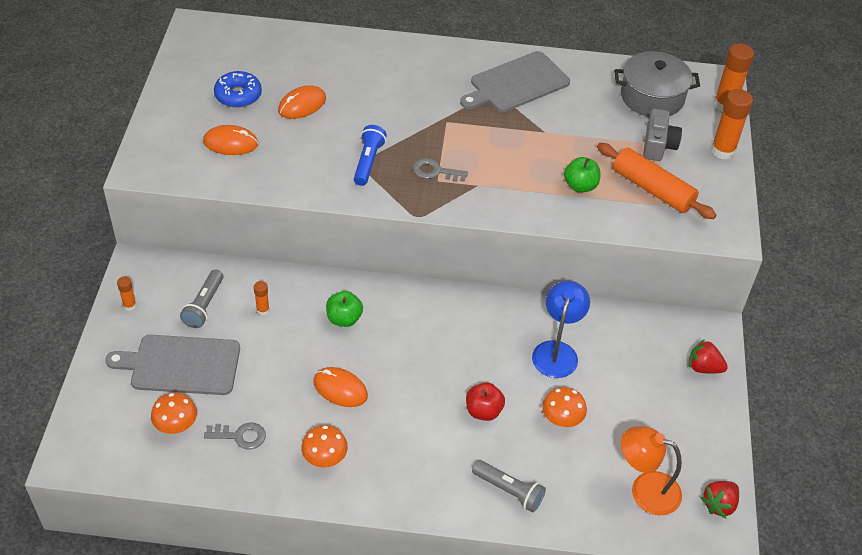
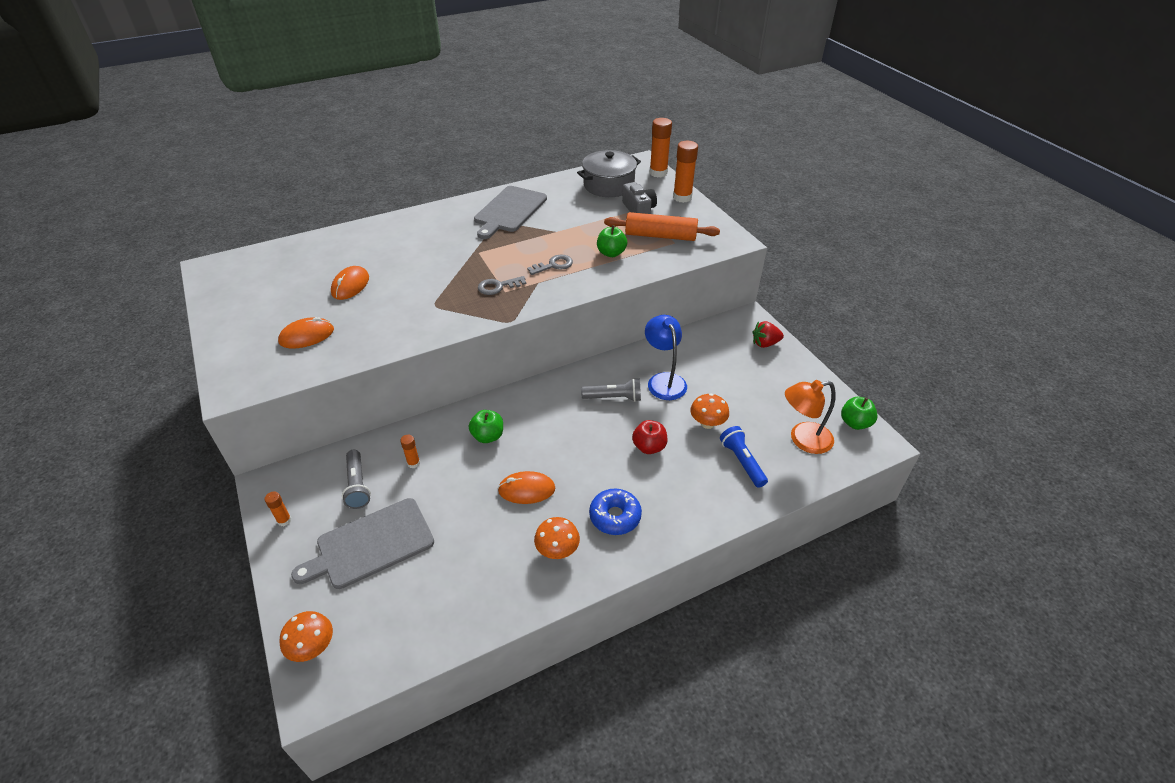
camera: 30 degrees left, 5 degrees down
(176, 425) = (404, 598): orange mushroom -> orange mushroom (313, 647)
(238, 95) = (287, 300): blue donut -> blue donut (615, 516)
(240, 436) = (470, 574): grey key -> grey key (554, 265)
(368, 162) = (439, 301): blue flashlight -> blue flashlight (742, 462)
(509, 491) = (716, 493): grey flashlight -> grey flashlight (614, 398)
(719, 504) = (855, 423): red strawberry -> green apple

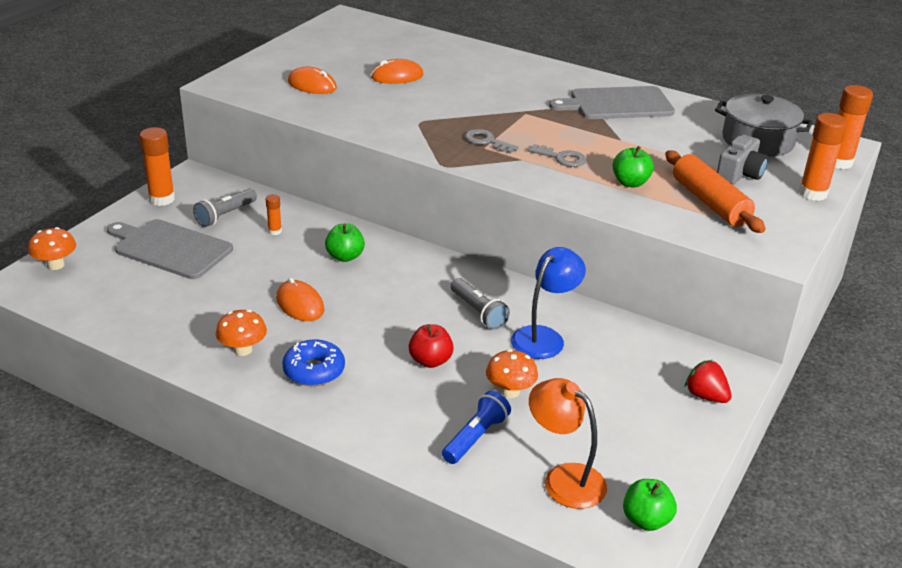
camera: 55 degrees right, 10 degrees down
(284, 520) = (162, 199): orange glue stick -> orange glue stick, size x1.95

